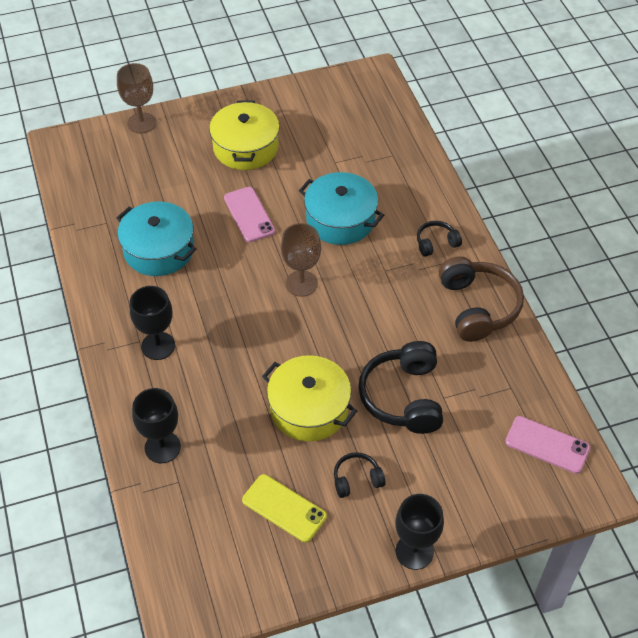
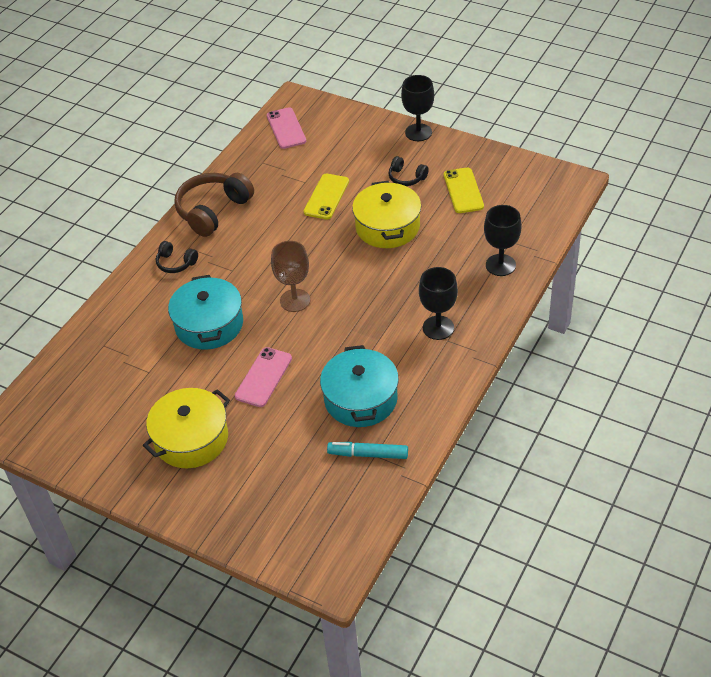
camera: 130 degrees left, 5 degrees down
(112, 219) = (368, 454): none -> turquoise marker
(141, 123) = (239, 538): brown goblet -> none
(403, 397) = (326, 197): black headphones -> yellow phone

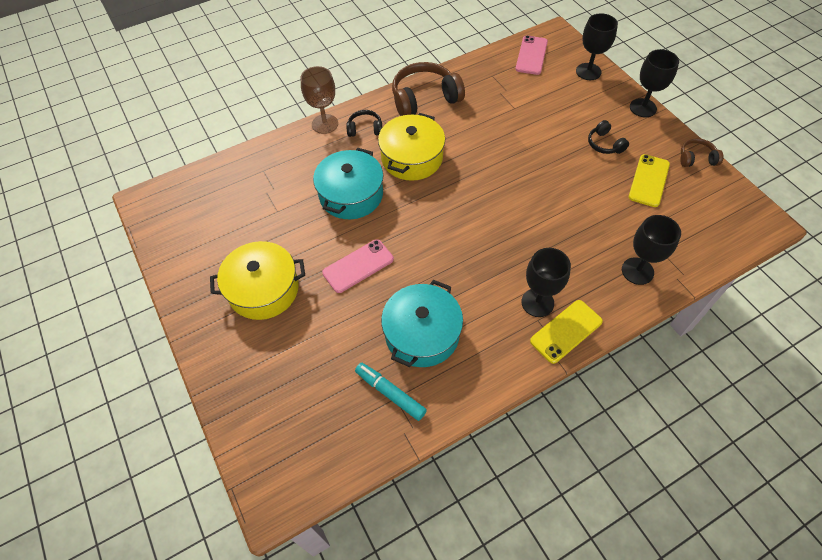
camera: 30 degrees right, 10 degrees up
(176, 263) = (365, 129): black headphones -> black headphones turned 120 degrees clockwise
(295, 300) = (432, 209): brown goblet -> brown goblet (325, 124)
(326, 197) = (523, 129): yellow phone -> yellow phone (566, 331)
(349, 121) = (588, 71): none -> black goblet
(387, 227) = (557, 181): yellow pot -> yellow pot (412, 158)
(490, 155) = (696, 158): none -> brown headphones

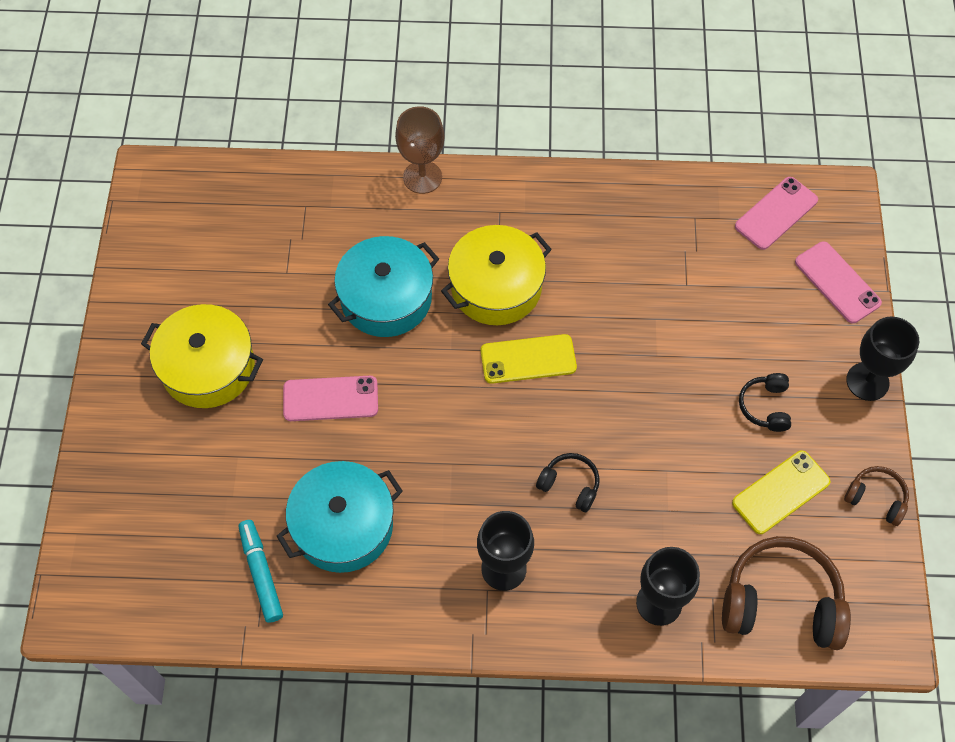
camera: 30 degrees right, 5 degrees up
(365, 129) = (467, 212): black headphones -> black headphones (570, 485)
(424, 98) = (576, 206): brown headphones -> brown headphones (781, 602)
(566, 331) = (509, 623): yellow phone -> yellow phone (528, 359)
(588, 71) = (837, 282): black goblet -> pink phone

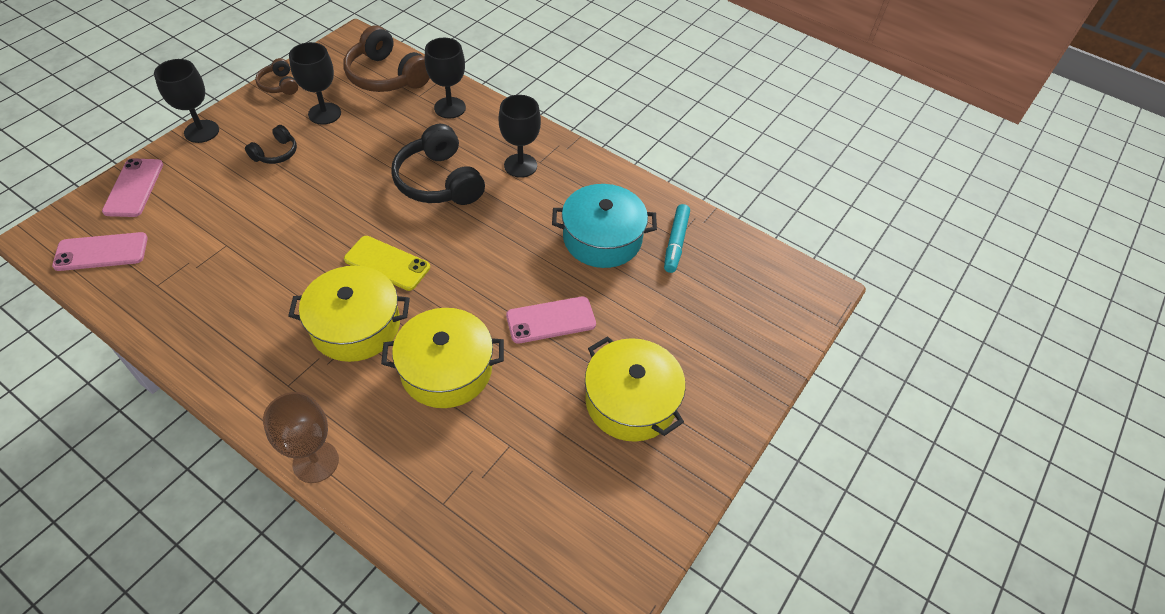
camera: 150 degrees left, 10 degrees down
(330, 399) = (551, 320): pink phone -> pink phone turned 45 degrees counterclockwise
(386, 298) = (446, 369): turquoise pot -> yellow pot
(570, 485) = (439, 181): black headphones -> black headphones, size x1.95
(781, 492) = (324, 113): yellow phone -> black goblet

